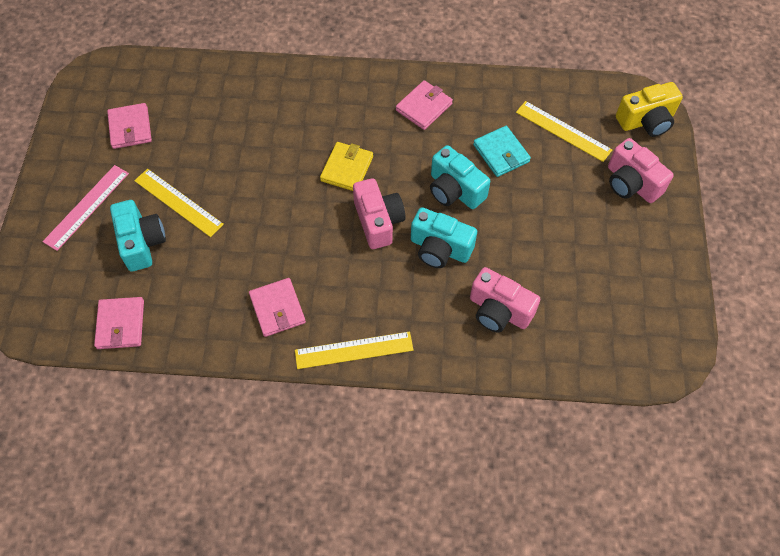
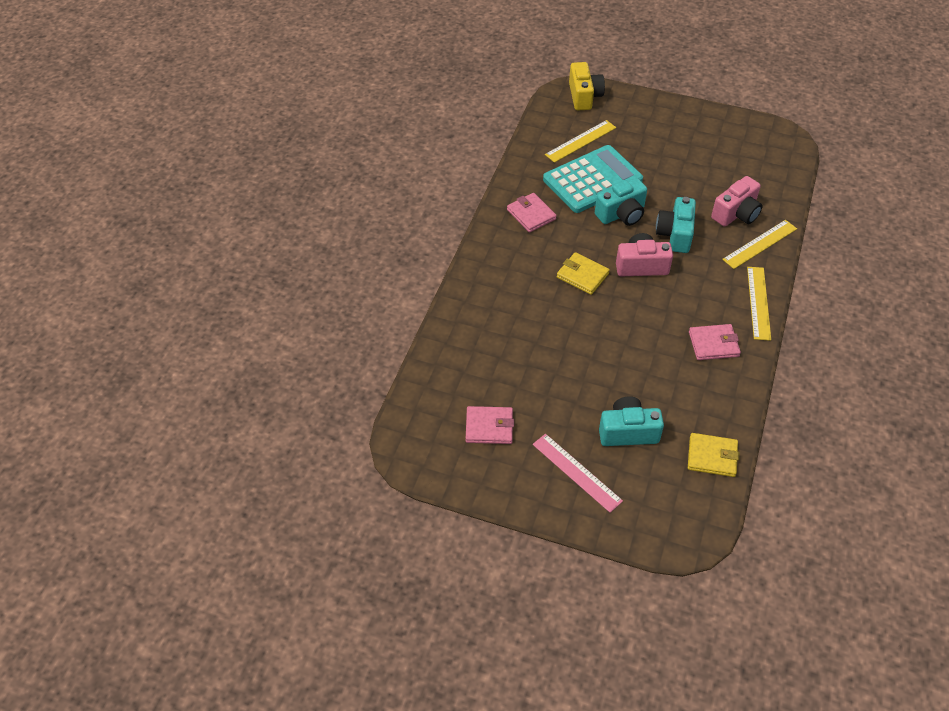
camera: 75 degrees left, 10 degrees down
(120, 324) = (712, 457): pink wallet -> yellow wallet
(178, 202) = (589, 399): yellow ruler -> yellow ruler (760, 244)
(440, 248) = (675, 234): turquoise camera -> turquoise camera turned 150 degrees clockwise
(501, 153) = (592, 180): turquoise wallet -> turquoise calculator
(631, 183) = (639, 119): pink camera -> none

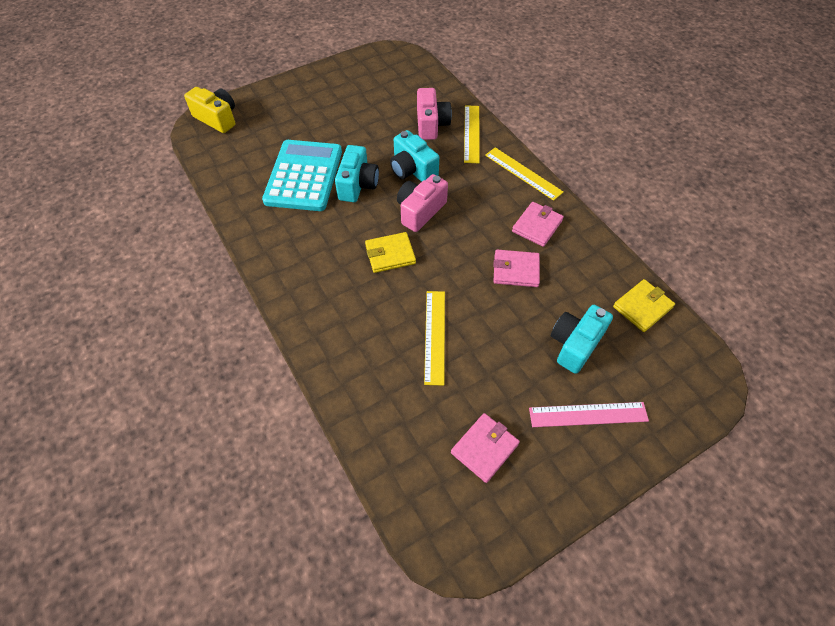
camera: 50 degrees left, 5 degrees up
(531, 214) = (290, 240): pink wallet -> pink wallet (516, 270)
(580, 141) = (257, 153): yellow ruler -> yellow ruler (435, 336)

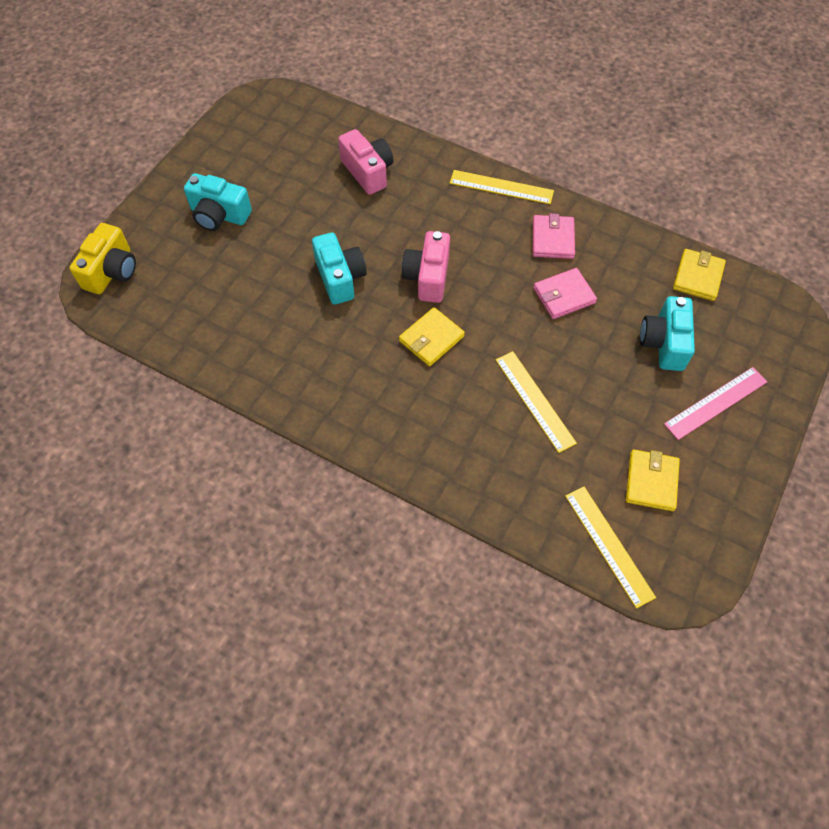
camera: 30 degrees left, 5 degrees up
(217, 118) = (112, 271): yellow camera -> yellow camera turned 105 degrees clockwise
(304, 176) = (272, 295): turquoise calculator -> none
(412, 170) = (386, 234): turquoise camera -> turquoise camera (219, 215)
(471, 133) = (418, 164): yellow ruler -> yellow ruler (609, 545)
(484, 448) = (651, 481): pink wallet -> yellow wallet

